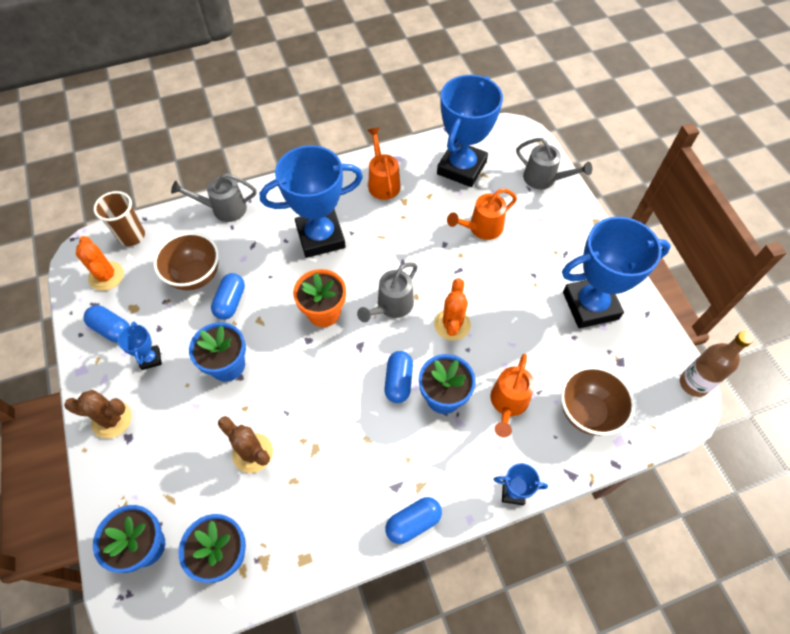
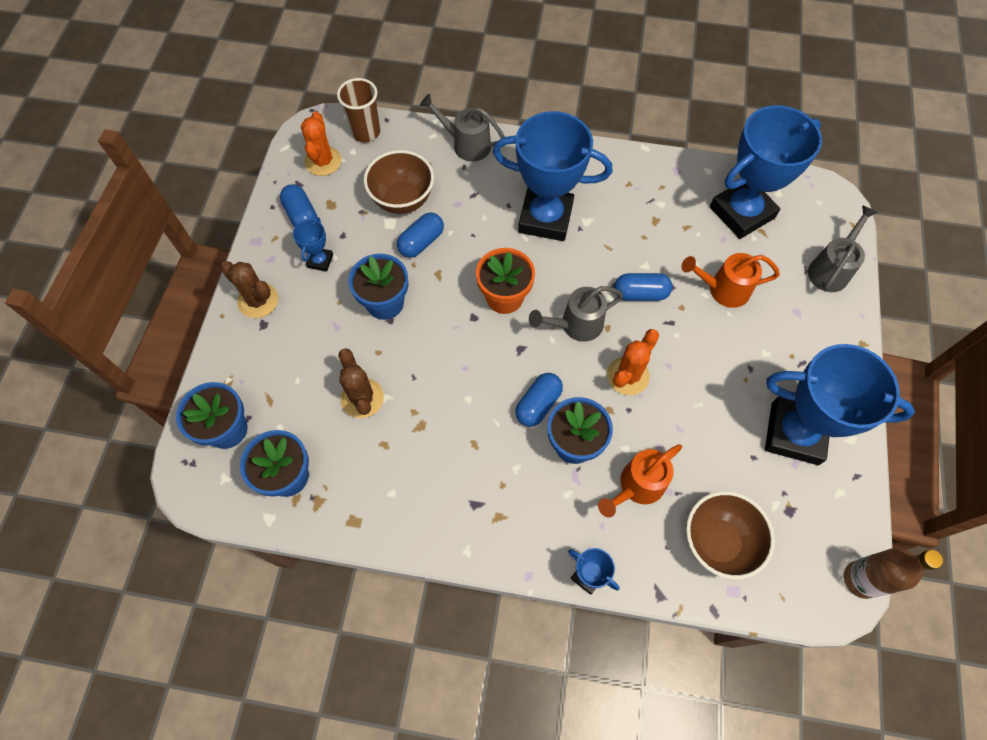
camera: 30 degrees right, 5 degrees up
(383, 182) = (644, 189): orange watering can -> none
(413, 522) = (472, 547): blue capsule -> blue capsule (640, 293)
(544, 179) = (831, 269): grey watering can -> grey watering can turned 120 degrees counterclockwise

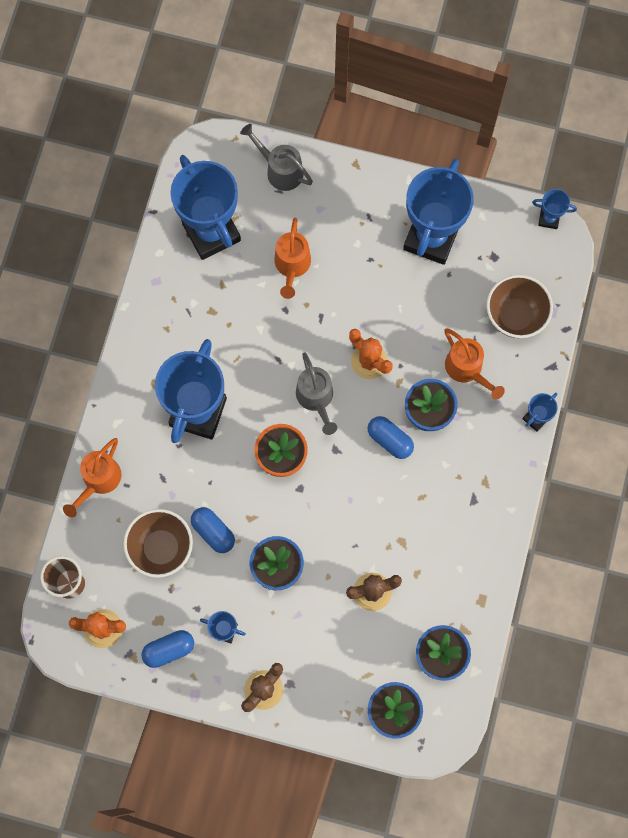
camera: 85 degrees left, 10 degrees up
(466, 144) = (98, 481): grey watering can -> orange watering can
(640, 293) = (289, 338): blue capsule -> none
(861, 579) = (549, 219): brown bottle -> blue trophy

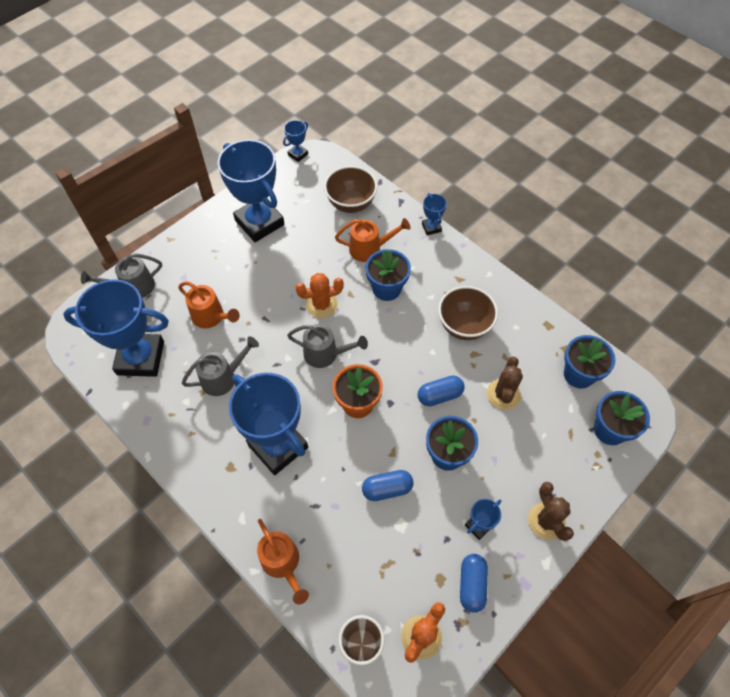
camera: 60 degrees left, 15 degrees down
(161, 548) = (376, 541): brown bowl -> brown bowl (464, 326)
(236, 320) = (224, 377): none -> grey watering can
(390, 440) = (390, 322): blue capsule -> blue capsule (439, 395)

